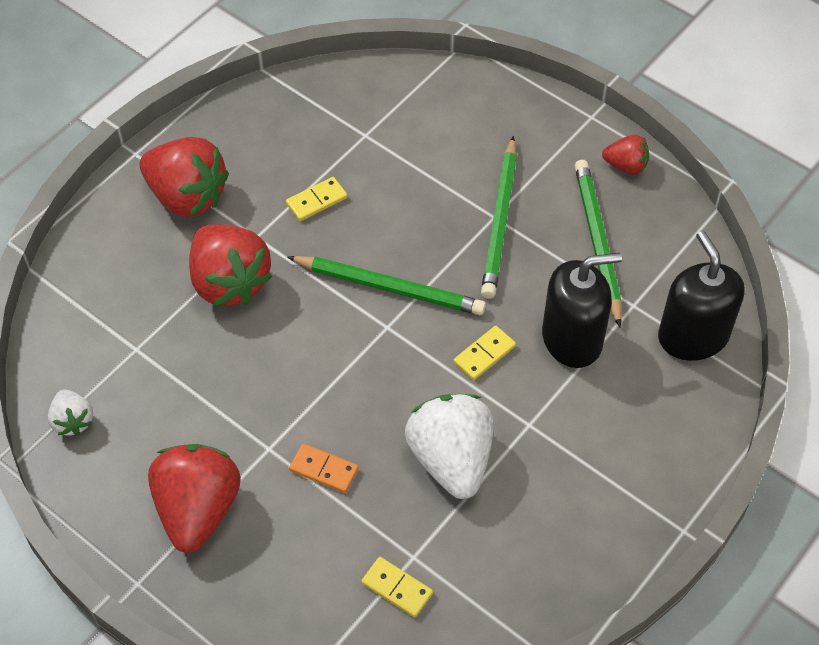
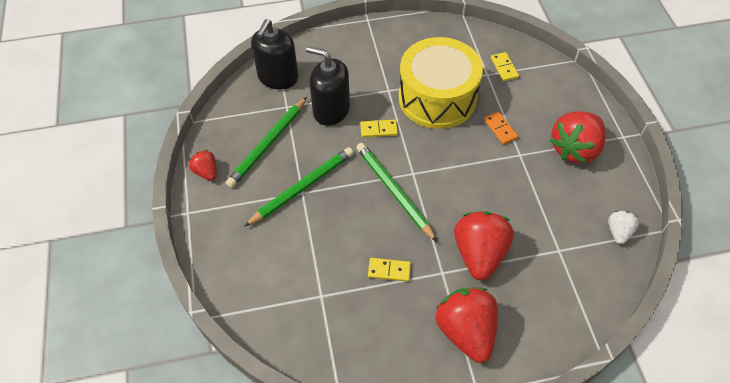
camera: 140 degrees left, 0 degrees up
(451, 459) = (437, 98): white strawberry -> yellow drum

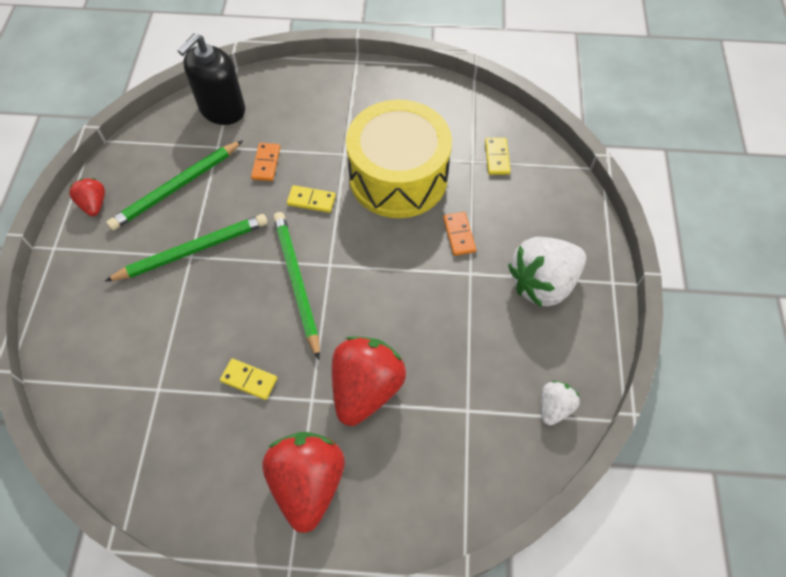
camera: 15 degrees right, 5 degrees up
(331, 110) = (266, 163): black soap dispenser -> orange domino
(574, 149) = (542, 283): red strawberry -> white strawberry

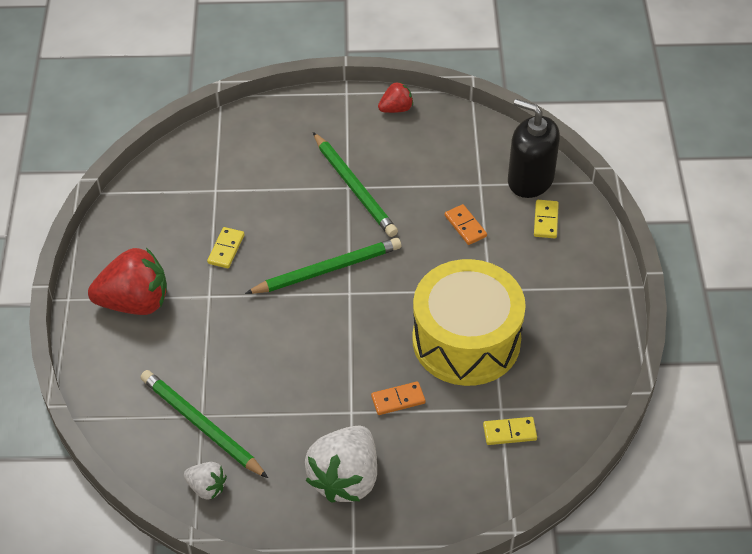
camera: 85 degrees right, 10 degrees down
(177, 187) = (424, 163): green pencil -> green pencil (202, 425)
(266, 163) = (465, 226): orange domino -> orange domino turned 60 degrees clockwise
(311, 200) = (424, 269): yellow domino -> yellow domino (546, 220)
(366, 388) = (221, 334): red strawberry -> none
(542, 283) = (345, 478): white strawberry -> white strawberry turned 120 degrees counterclockwise

